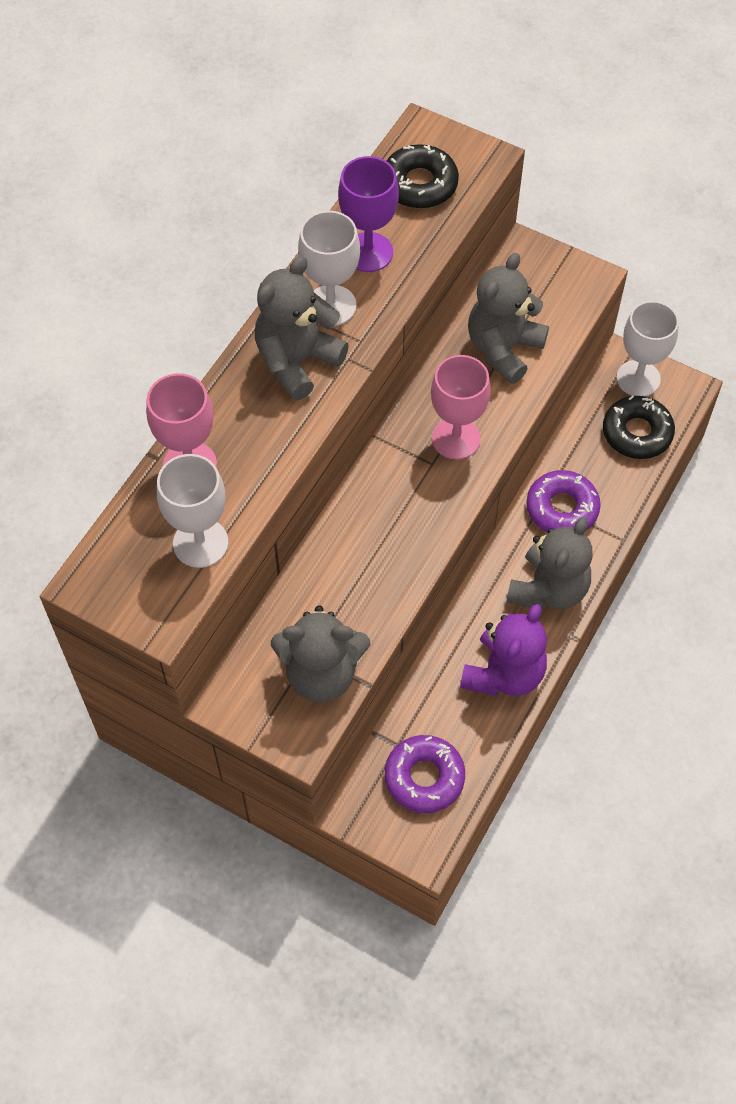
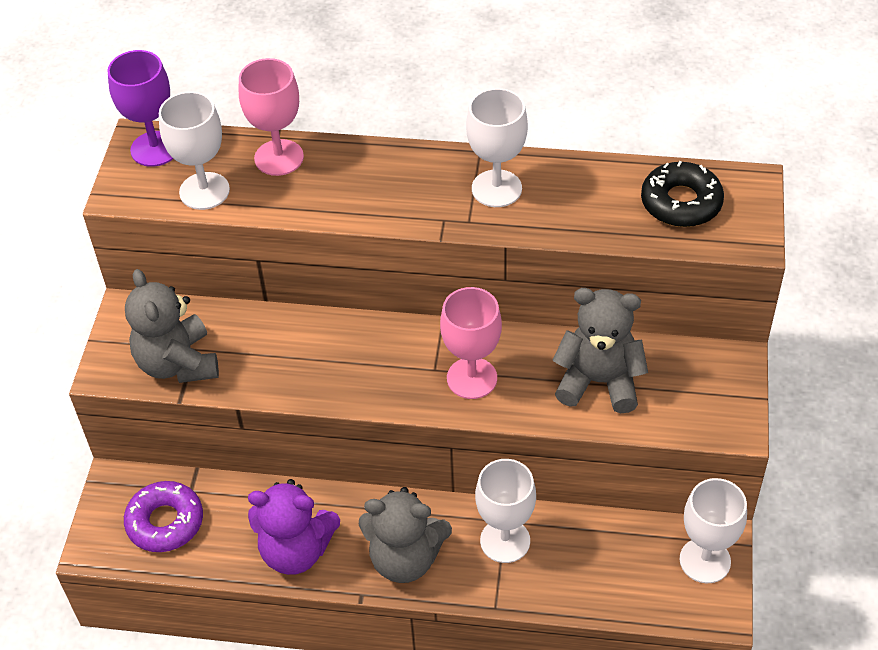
camera: 70 degrees right, 10 degrees down
(297, 361) = (422, 187): grey teddy bear -> none
(368, 252) = (574, 193): purple goblet -> purple goblet (155, 149)
(562, 508) = (505, 541): purple donut -> white goblet
(637, 433) = (634, 580): black donut -> none

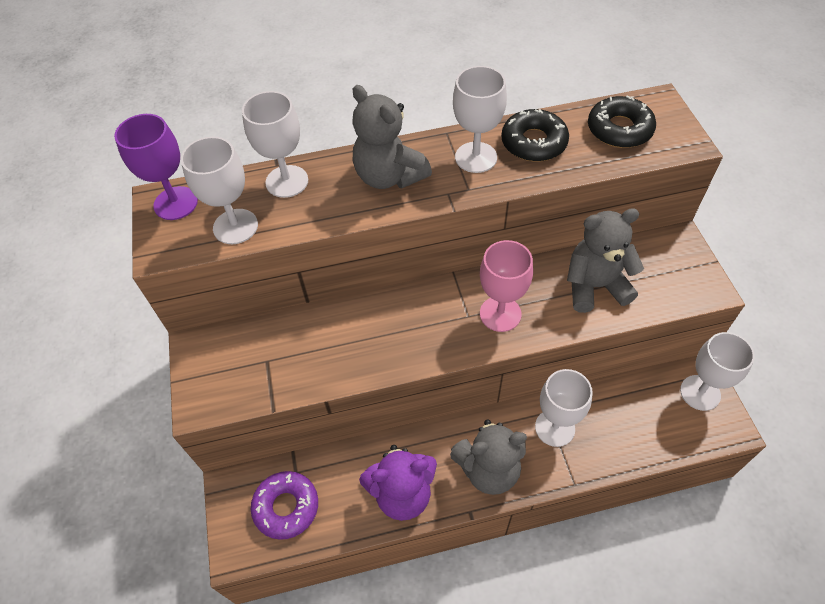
camera: 20 degrees left, 5 degrees up
(178, 363) = (258, 378): grey teddy bear -> grey teddy bear (389, 176)
(279, 158) = (287, 181): pink goblet -> white goblet
(572, 190) = (533, 142): none -> black donut

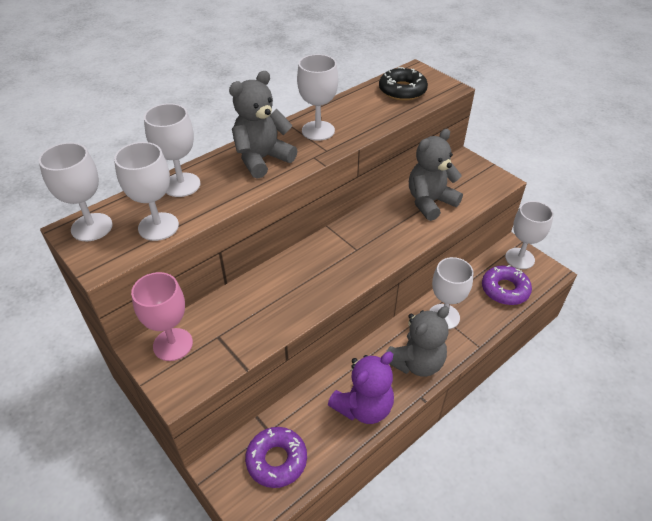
camera: 30 degrees left, 10 degrees down
(175, 203) = (92, 227): purple goblet -> white goblet
(389, 176) = (262, 159): grey teddy bear -> grey teddy bear turned 120 degrees clockwise
(500, 314) = (378, 240): pink goblet -> pink goblet (173, 344)
(533, 142) = (352, 112): black donut -> none
(653, 426) = (505, 289): none -> purple donut

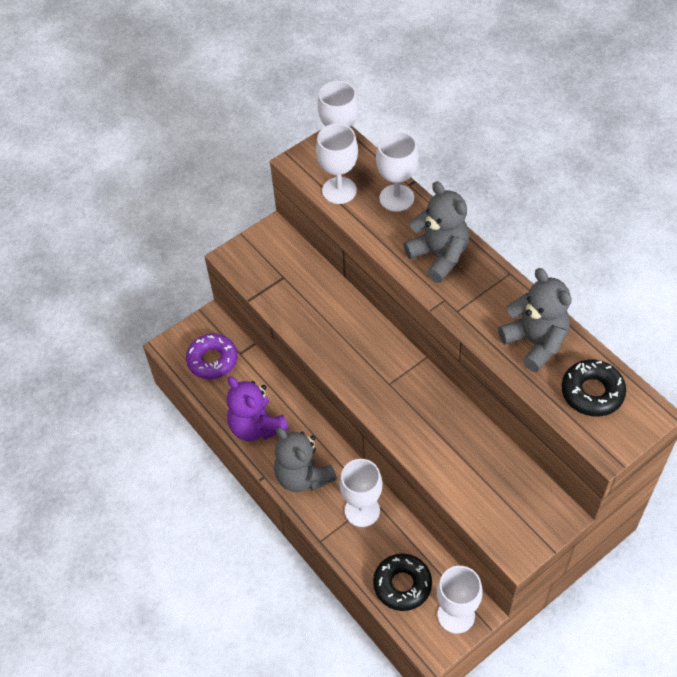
camera: 95 degrees right, 10 degrees up
(173, 344) = (277, 247): pink goblet -> none
(318, 131) = (493, 303): white goblet -> none
(430, 202) = (469, 462): grey teddy bear -> grey teddy bear (535, 342)
(505, 289) = (402, 585): purple donut -> black donut

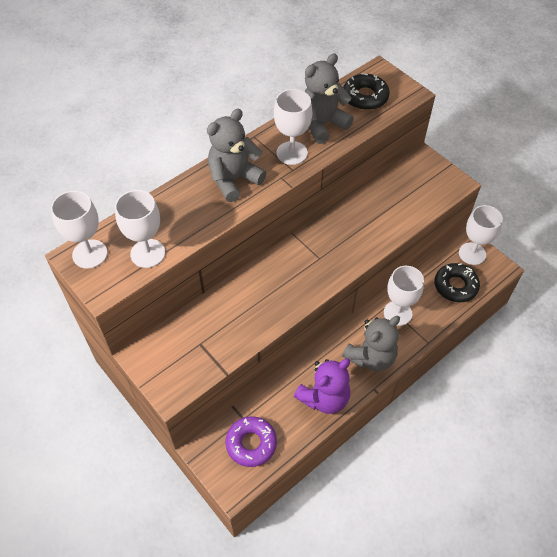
camera: 95 degrees left, 0 degrees up
(396, 198) = (163, 209): white goblet -> white goblet (292, 153)

